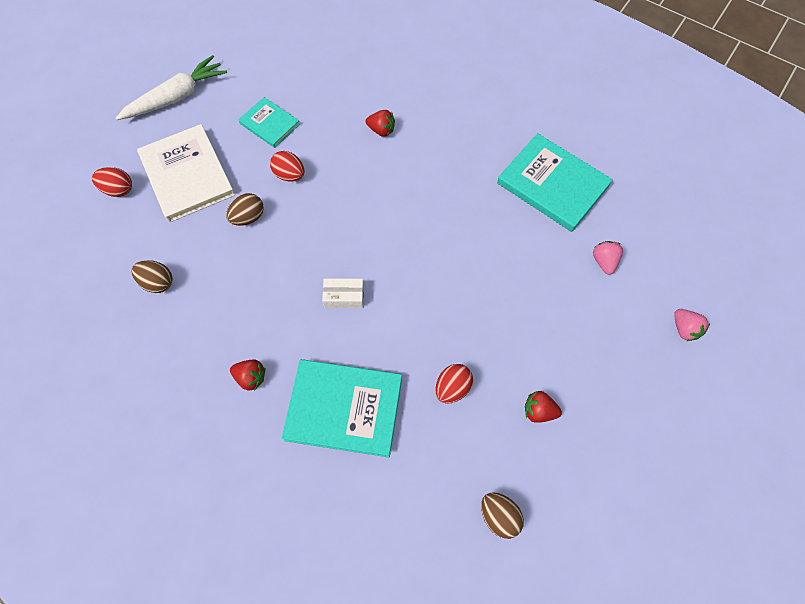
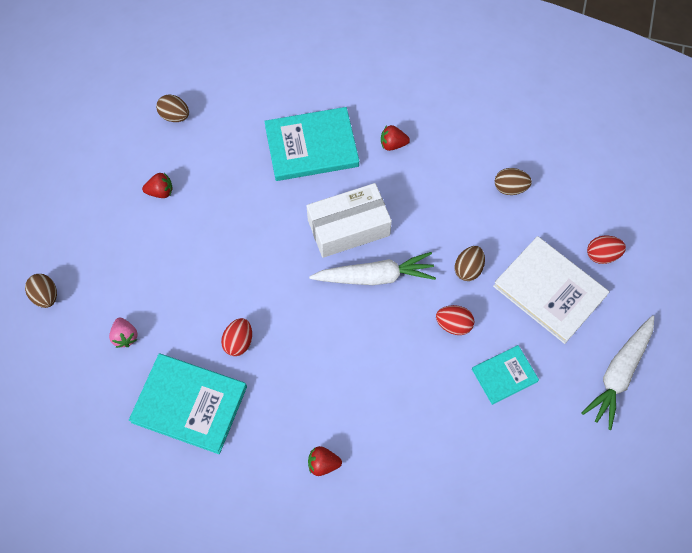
camera: 160 degrees right, 0 degrees up
(269, 124) = (504, 375): turquoise book -> turquoise book turned 45 degrees counterclockwise
(340, 239) = (374, 276): none -> white carrot
(344, 296) = (348, 227): white box -> white box, size x2.06
(381, 130) = (386, 409): red strawberry -> red strawberry (323, 464)
(452, 388) = (233, 186): red egg -> red egg (239, 342)
(684, 329) = (46, 296): pink strawberry -> brown egg

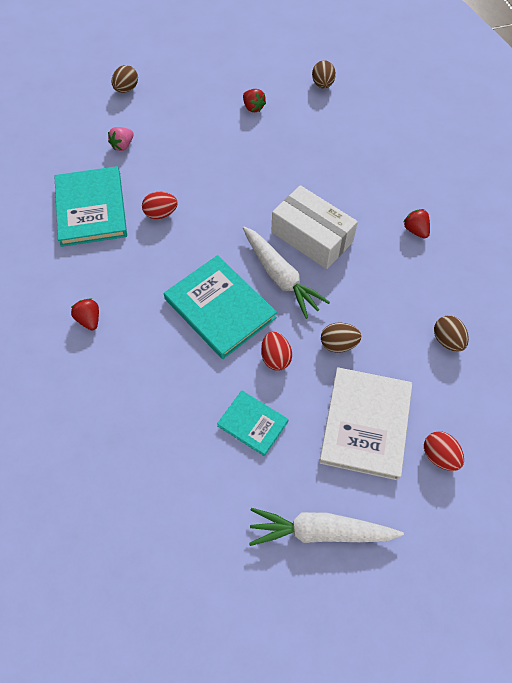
camera: 60 degrees right, 5 degrees down
(311, 146) = (366, 177): turquoise book -> turquoise book (220, 308)

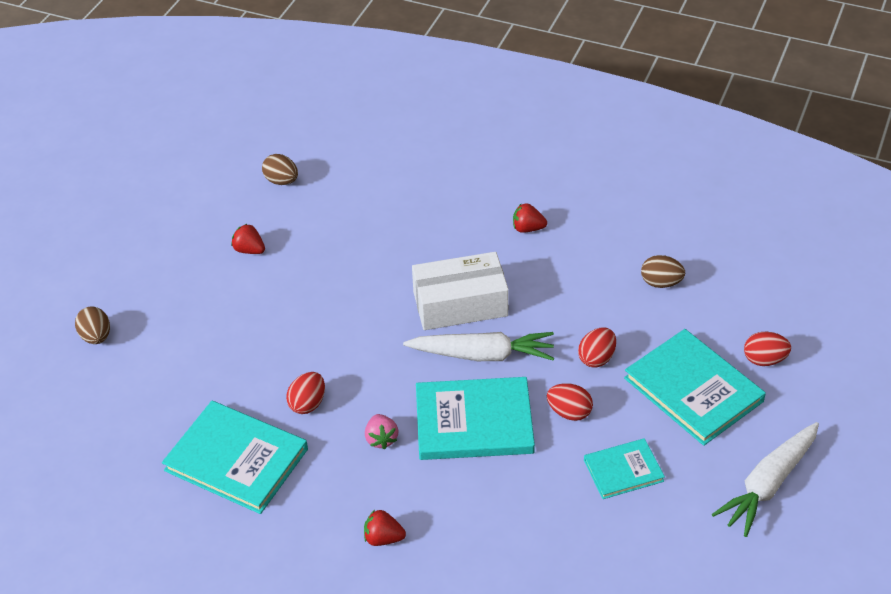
camera: 50 degrees left, 15 degrees down
(123, 145) = (177, 385): pink strawberry -> pink strawberry (381, 439)
(253, 107) = (249, 250): red strawberry -> red strawberry turned 150 degrees counterclockwise
(338, 344) = (596, 358): brown egg -> red egg
(365, 424) = (693, 390): white book -> turquoise book

